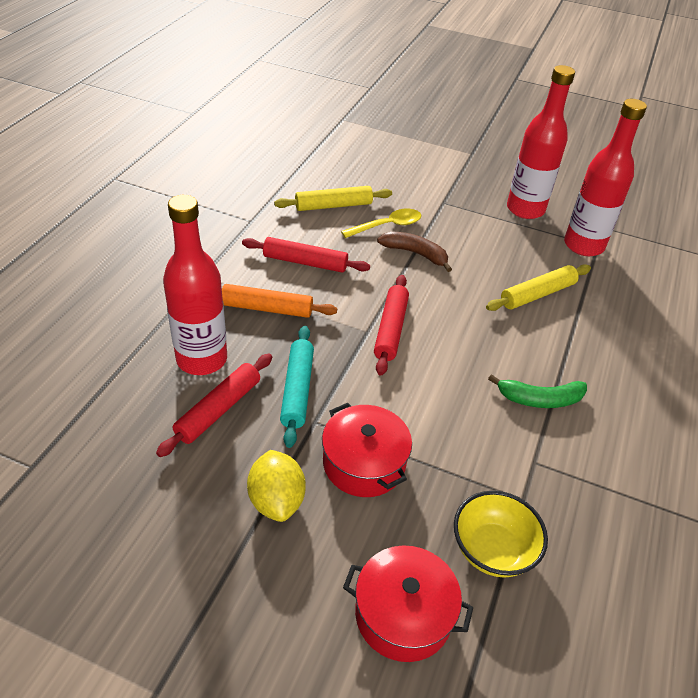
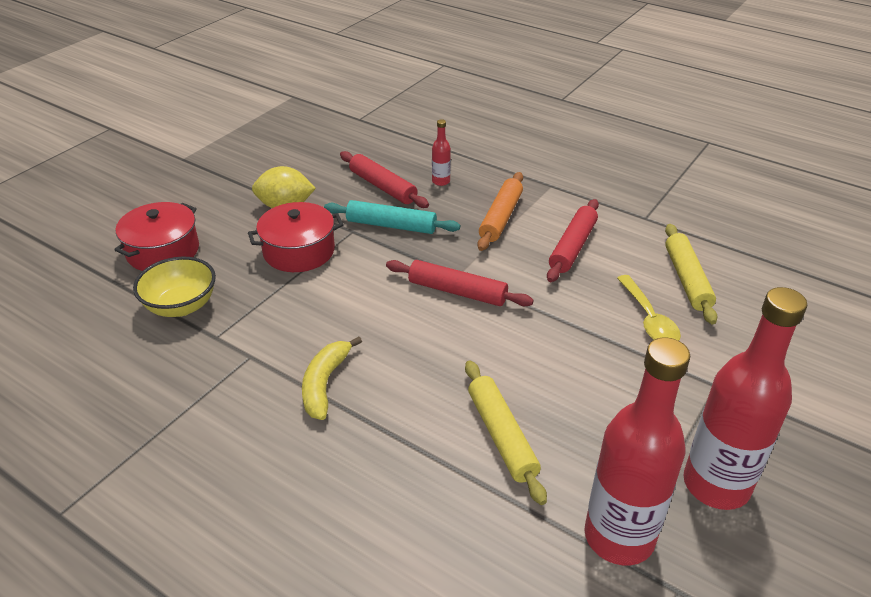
camera: 105 degrees right, 5 degrees down
(202, 359) = (441, 181): red bottle -> red bottle, size x0.42
(415, 254) = (590, 334): brown banana -> none
(539, 399) = (325, 384): green banana -> yellow banana

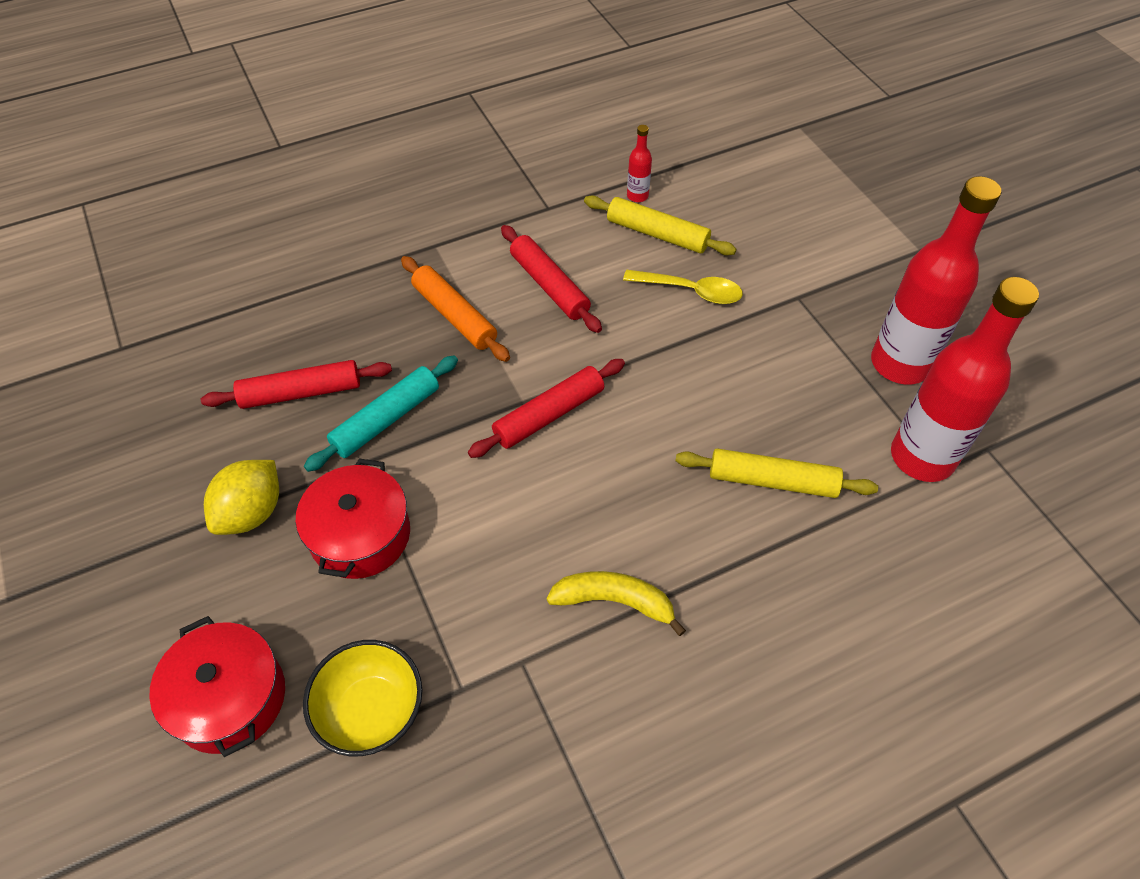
camera: 60 degrees left, 15 degrees up
(325, 384) = (614, 601): yellow banana -> yellow banana turned 150 degrees clockwise
(441, 181) = (341, 333): red bottle -> red bottle (637, 196)

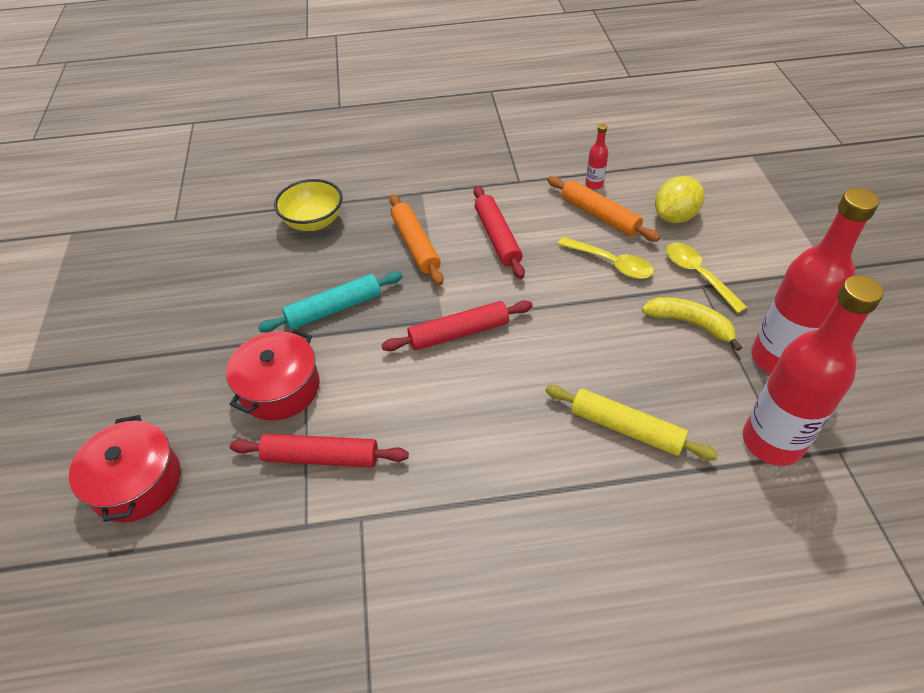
camera: 20 degrees right, 5 degrees down
(251, 512) = (210, 353): yellow lemon -> yellow lemon (675, 217)
(301, 393) = (281, 276): red rolling pin -> red rolling pin (321, 457)
(371, 711) = (231, 522): yellow bowl -> yellow bowl (313, 222)
(614, 601) = (454, 491): yellow banana -> yellow banana (690, 324)
(657, 234) = (600, 215): yellow rolling pin -> orange rolling pin
(788, 285) = (698, 275): none -> yellow spoon

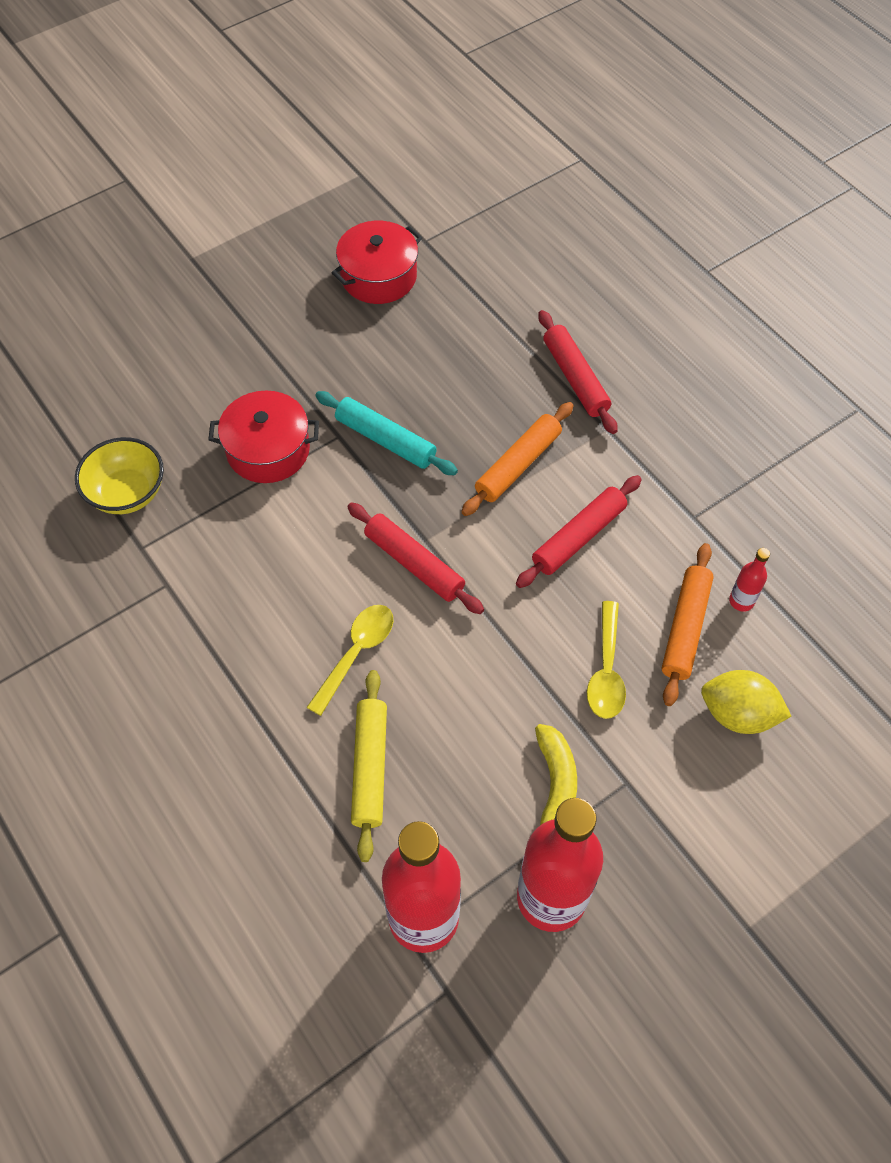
camera: 60 degrees right, 10 degrees up
(137, 482) = (126, 406): red pot -> red pot (378, 276)
(313, 222) = (495, 356): yellow bowl -> yellow bowl (127, 493)
(321, 457) = (211, 523): red rolling pin -> red rolling pin (575, 378)
(698, 275) = (643, 772): yellow spoon -> yellow spoon (356, 653)

